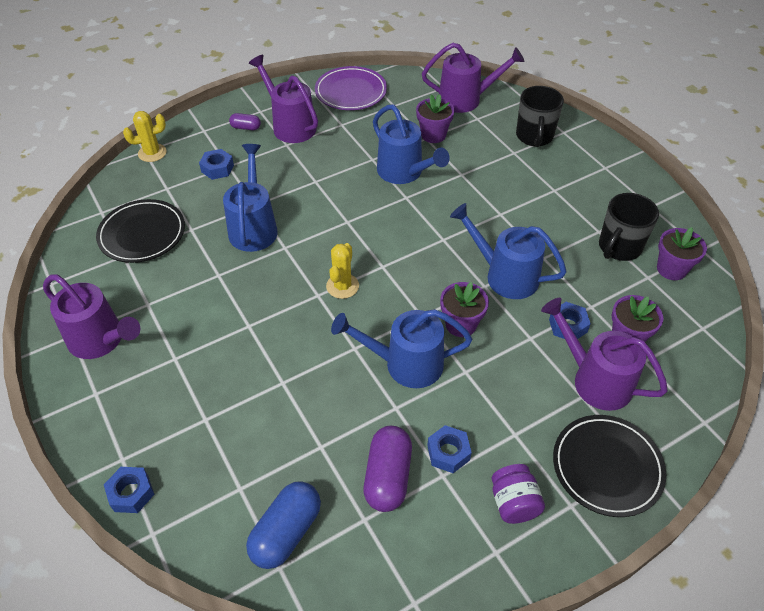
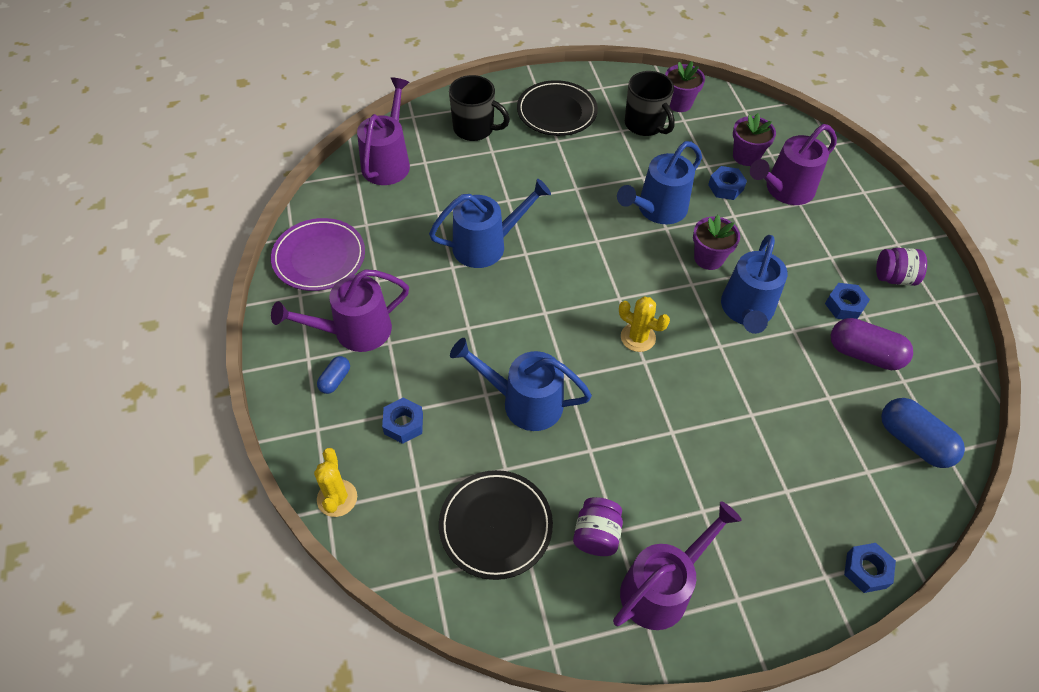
camera: 75 degrees left, 5 degrees up
(142, 292) = (596, 535): none -> purple jar
(246, 127) = (335, 380): purple capsule -> blue capsule
(433, 135) = (435, 204): purple flower pot -> none
(607, 467) = (866, 212): black plate -> black plate (556, 112)

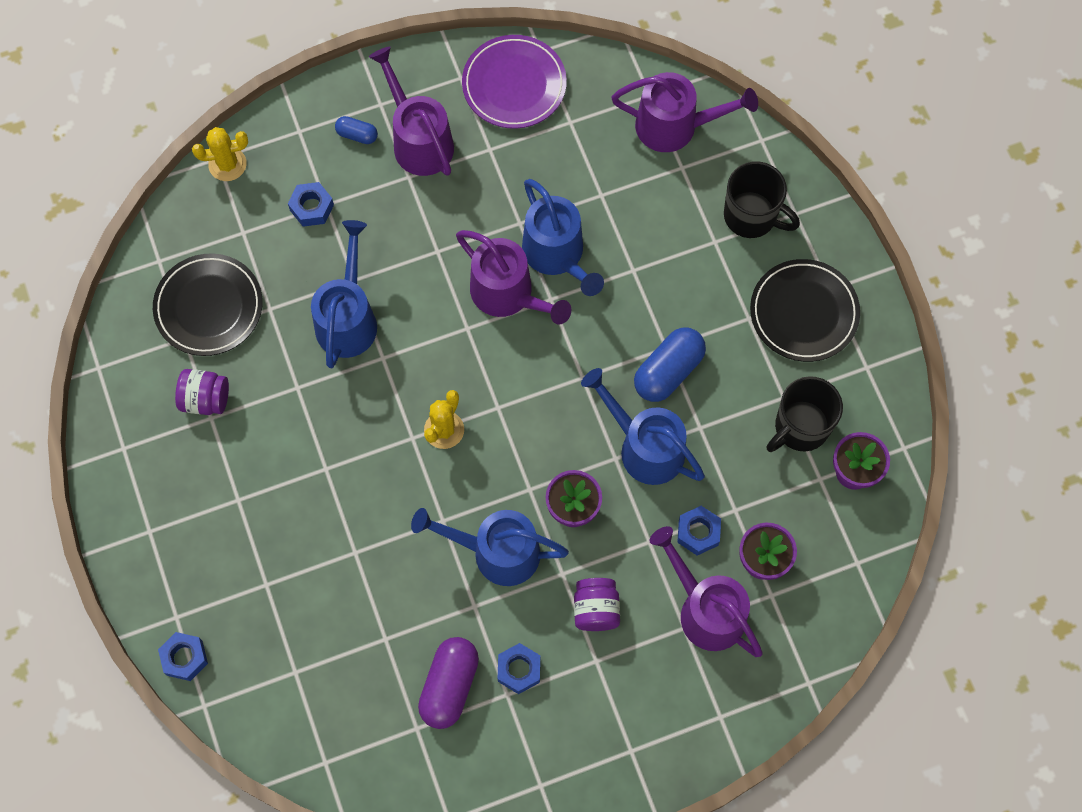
camera: 85 degrees right, 15 degrees up
(475, 129) = (751, 216): black mug -> black mug turned 75 degrees counterclockwise
(662, 587) = (157, 461): purple watering can -> purple watering can (509, 295)
(894, 277) = (572, 738): purple jar -> purple jar (596, 609)
(913, 441) = (336, 728): blue capsule -> blue capsule (668, 371)

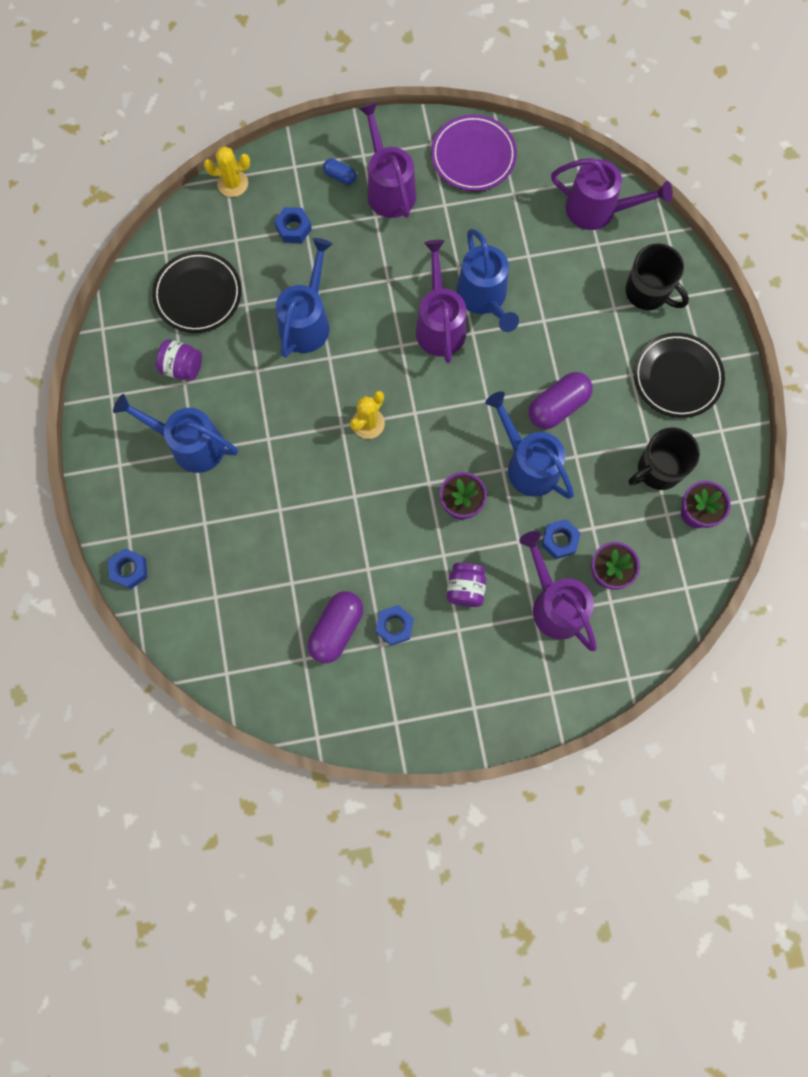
camera: 10 degrees right, 5 degrees up
(496, 552) = (392, 528): blue watering can -> blue watering can (189, 444)
(509, 295) = (439, 324): purple watering can -> purple watering can turned 150 degrees counterclockwise
(668, 371) = (558, 406): blue capsule -> purple capsule

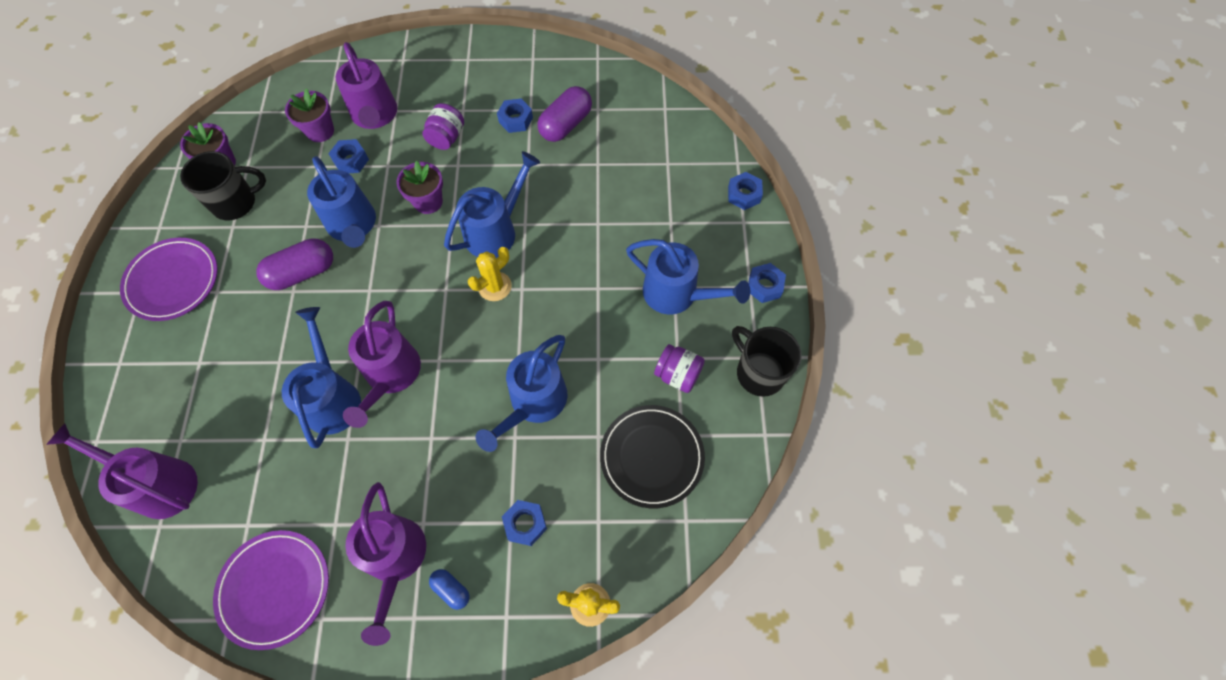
camera: 170 degrees left, 10 degrees down
(105, 467) = (764, 286): none -> blue nut
(382, 484) = (496, 230): none -> blue watering can
(648, 292) = (155, 373): black mug -> black mug (759, 372)
(677, 377) = (173, 281): black plate -> purple plate

